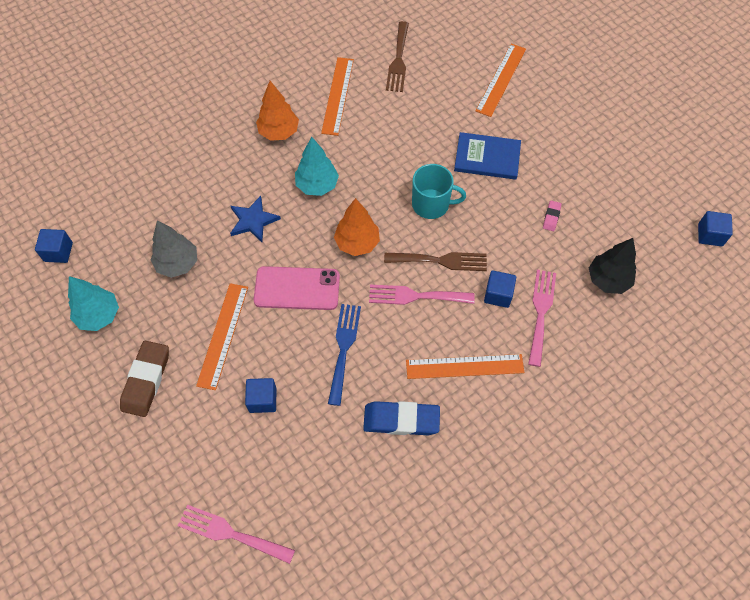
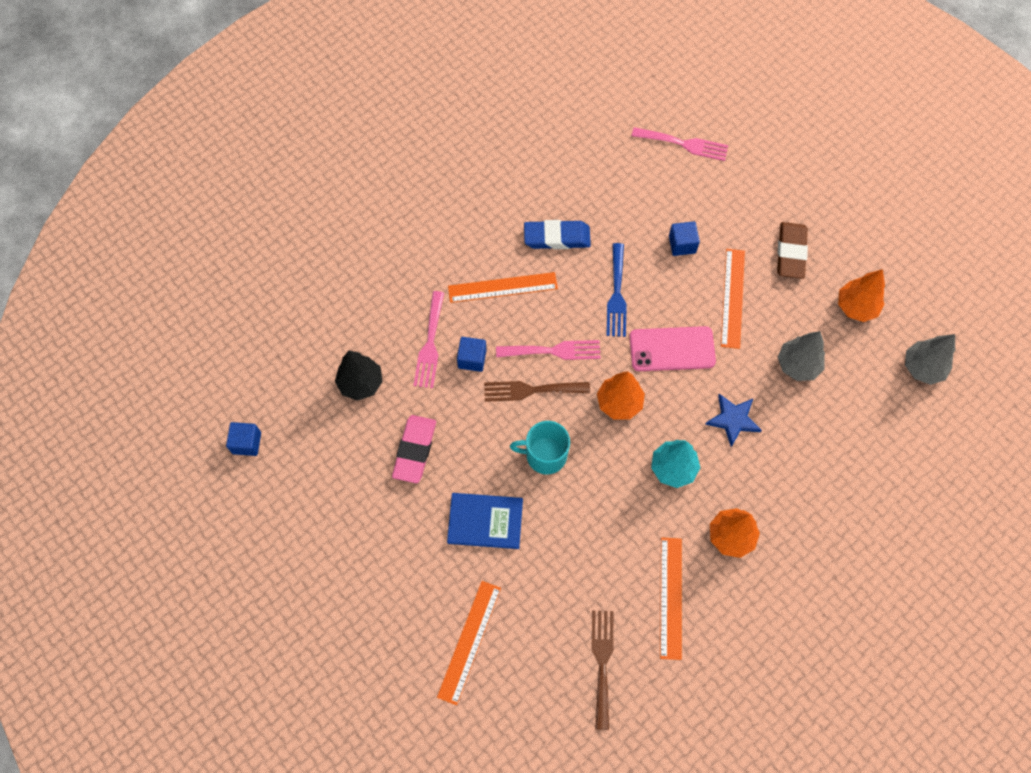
camera: 175 degrees right, 5 degrees up
(58, 252) = (922, 368): blue cube -> grey tree
(99, 315) = (856, 307): turquoise tree -> orange tree
(551, 217) = (414, 450): pink eraser -> pink eraser, size x2.09

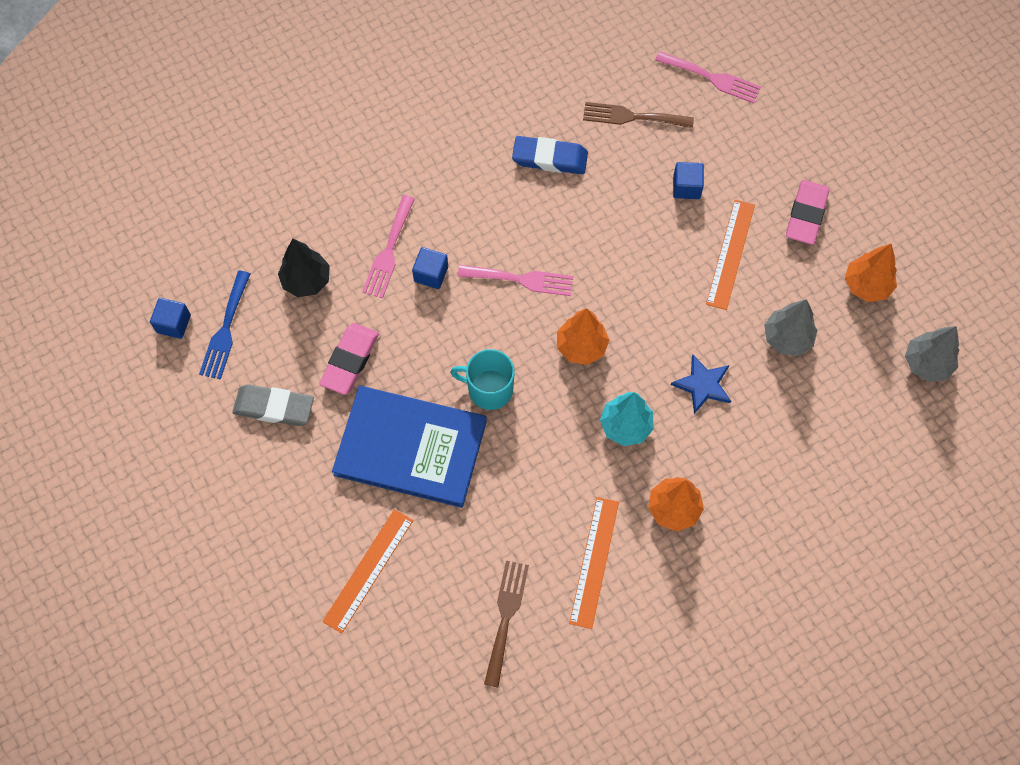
camera: 10 degrees right, 0 degrees up
(354, 505) = (274, 407): none -> grey eraser
(485, 521) = (410, 448): blue book -> blue book, size x1.70
(502, 287) = (479, 203): orange ruler -> none
(531, 390) = (488, 317): brown fork -> brown fork (632, 117)
(616, 295) = (602, 230): blue fork -> blue fork (225, 330)
(672, 349) = (651, 298): pink phone -> none
(791, 252) = (806, 215): brown eraser -> pink eraser

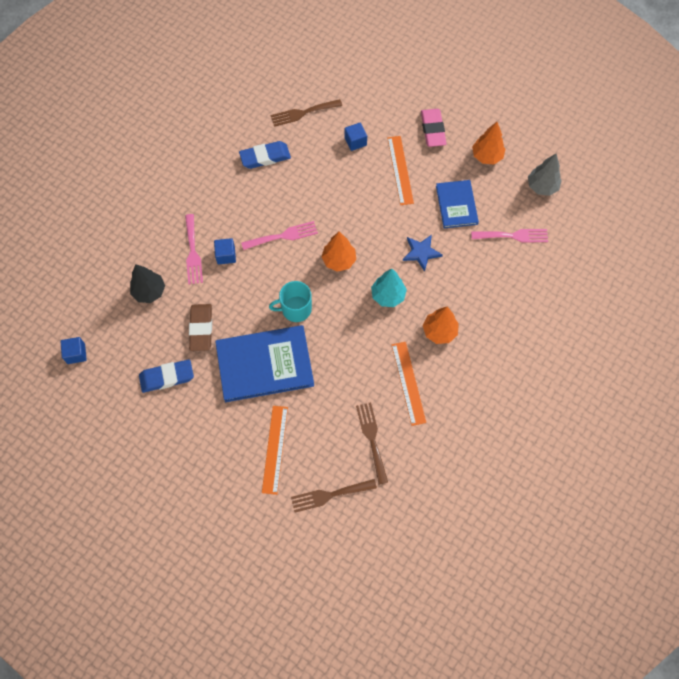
camera: 25 degrees left, 0 degrees up
(225, 330) = (112, 343): blue fork -> none
(274, 407) = (167, 377): grey eraser -> blue eraser
(350, 361) = (201, 328): pink eraser -> brown eraser
(410, 667) = (329, 495): none -> brown fork
(712, 78) = (339, 72): pink fork -> pink fork (513, 236)
(787, 338) = (456, 205): grey tree -> blue book

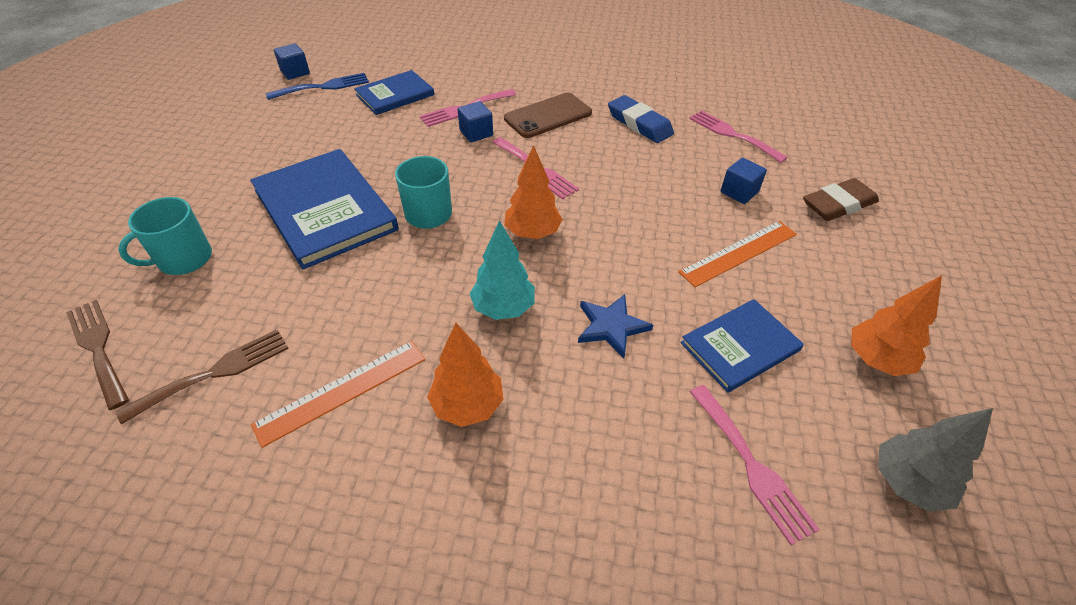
camera: 65 degrees right, 20 degrees down
(111, 337) = (324, 87): none -> blue fork
(149, 292) = (395, 95): black tree -> blue book
(167, 377) = (281, 136): blue eraser -> none
(201, 328) = (360, 143): brown eraser -> brown eraser (838, 204)
(228, 205) = (548, 116): none -> brown phone
(274, 449) = (184, 259): orange ruler -> turquoise mug
(303, 113) = (732, 134): brown fork -> pink fork
(433, 130) = (847, 269): pink eraser -> none

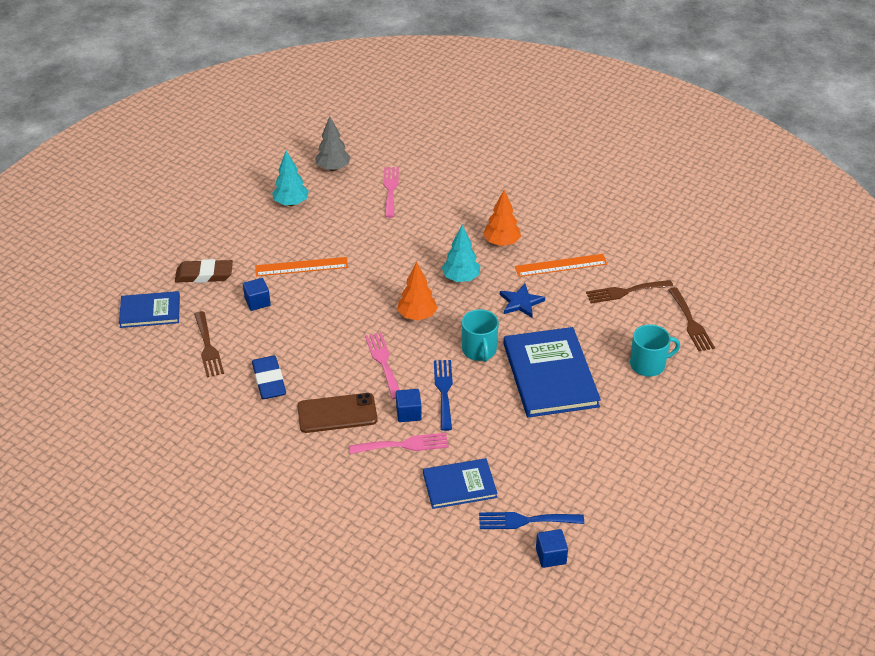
camera: 155 degrees left, 5 degrees down
(449, 161) = (444, 391): none -> blue fork
(611, 326) = (408, 253): blue star -> blue star (521, 302)
(732, 134) = (208, 347): pink fork -> brown fork
(740, 346) = (351, 226): blue book -> blue book (150, 311)
(876, 360) = (291, 203): orange tree -> turquoise tree

